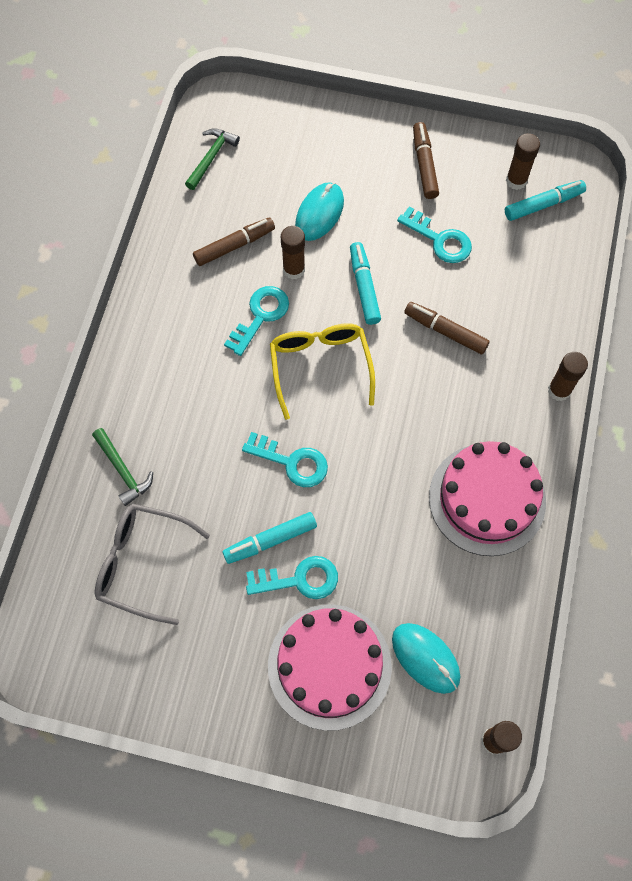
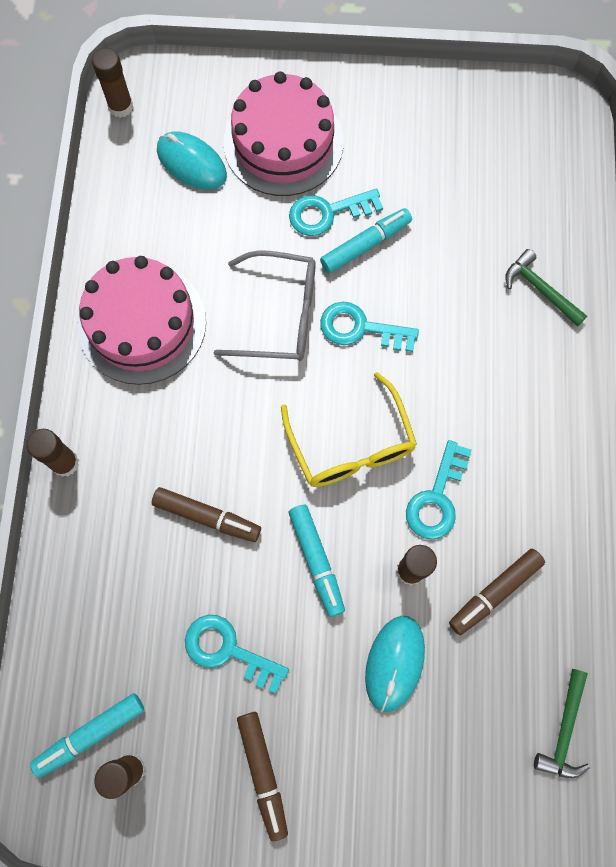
camera: 170 degrees right, 5 degrees up
(142, 563) = (490, 202): grey glasses -> grey glasses (280, 315)

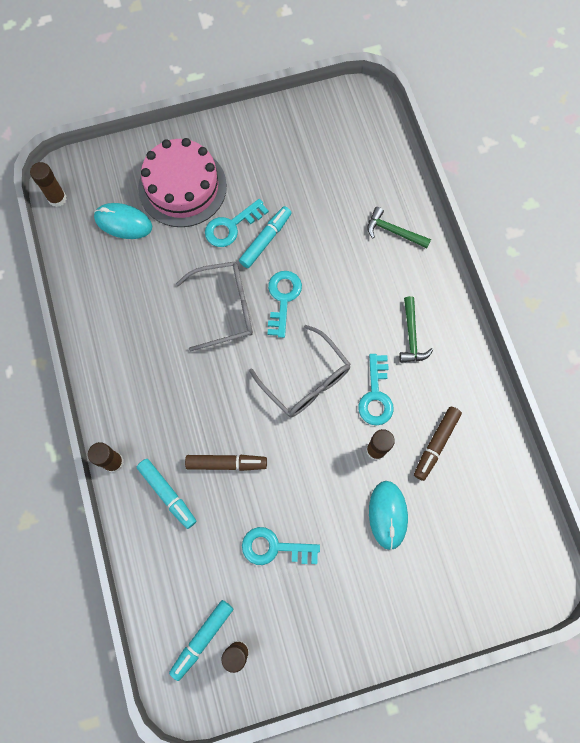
camera: 20 degrees left, 0 degrees up
(142, 324) = (131, 347): pink cake -> none
(263, 773) = (328, 620): brown marker -> none
(316, 561) = (311, 466): turquoise marker -> turquoise marker (167, 494)
(351, 445) = (306, 380): yellow glasses -> grey glasses
(360, 328) = (283, 298): turquoise key -> turquoise key turned 105 degrees clockwise
(564, 730) = (512, 517): green hammer -> green hammer (411, 336)

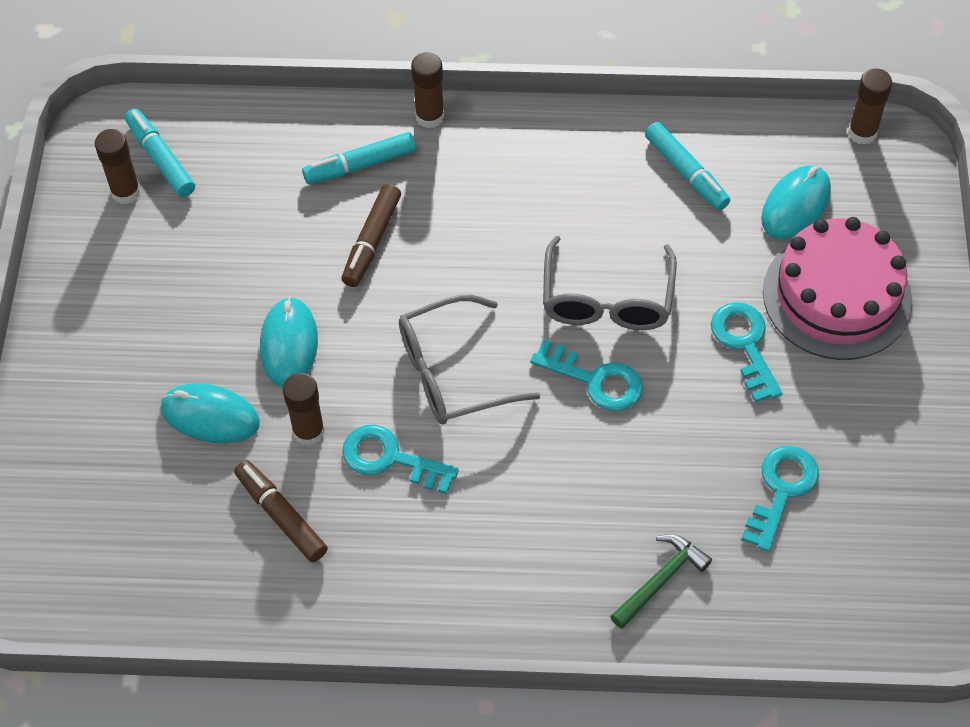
camera: 110 degrees right, 15 degrees down
(265, 240) = (705, 385): turquoise marker -> turquoise marker (686, 172)
(274, 547) = (233, 266): turquoise key -> turquoise key (781, 490)
(320, 486) = (289, 344): none -> turquoise mouse
(411, 336) = (466, 542): green hammer -> none

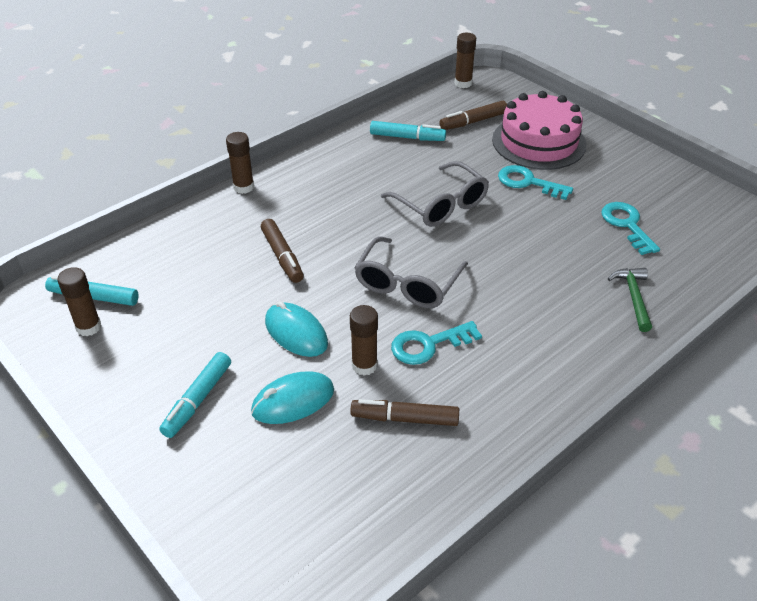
camera: 45 degrees left, 15 degrees down
(360, 165) = (230, 228): turquoise marker -> turquoise marker (197, 400)
(595, 380) = (483, 239): turquoise key -> none
(795, 205) = (473, 122): turquoise mouse -> brown marker

